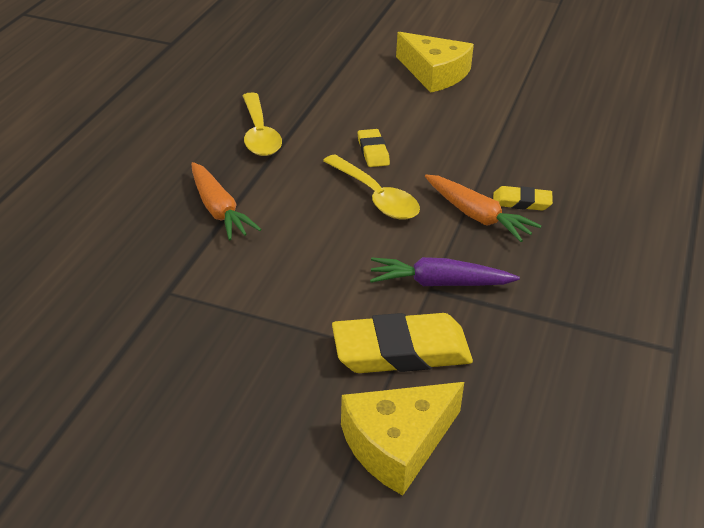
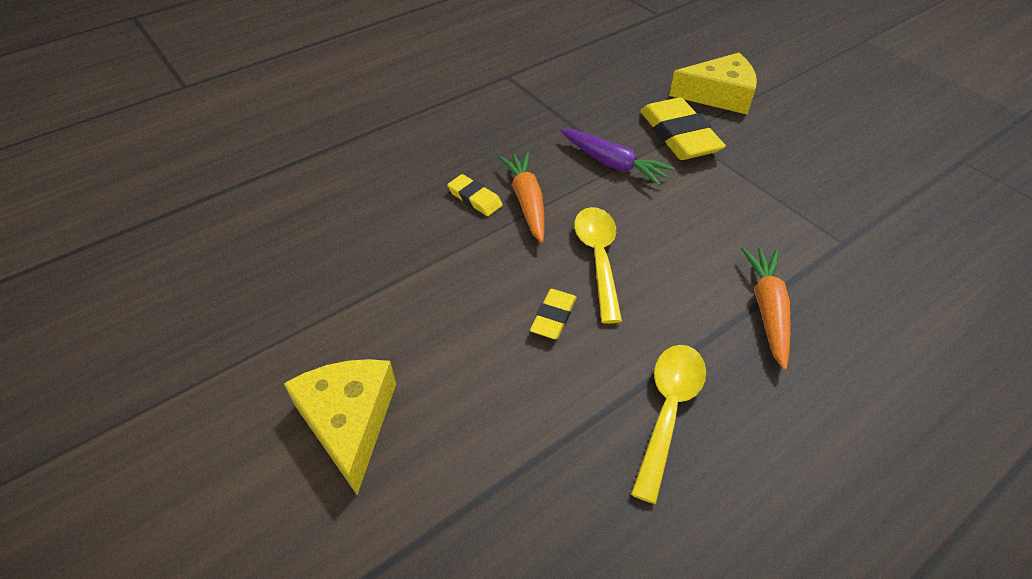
camera: 145 degrees left, 10 degrees up
(401, 351) = (679, 135): yellow eraser -> yellow eraser turned 45 degrees clockwise

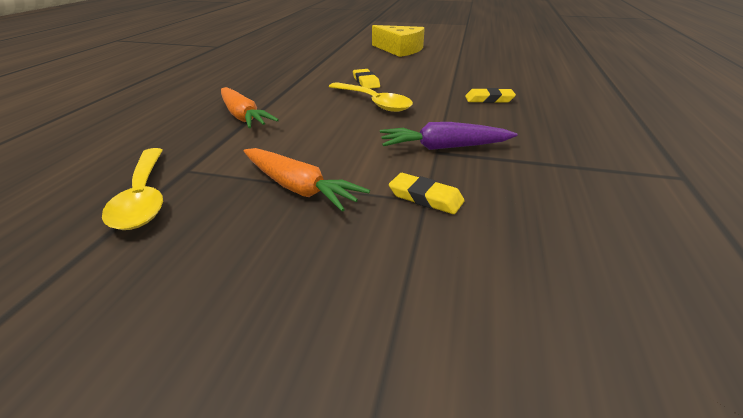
camera: 140 degrees right, 15 degrees down
(527, 202) = (458, 108): orange carrot -> orange carrot (298, 188)
(668, 410) = (278, 78): yellow spoon -> yellow spoon (143, 197)
(679, 135) = (425, 197): yellow eraser -> yellow eraser, size x0.51
(719, 95) = (450, 287): yellow cheese -> none

